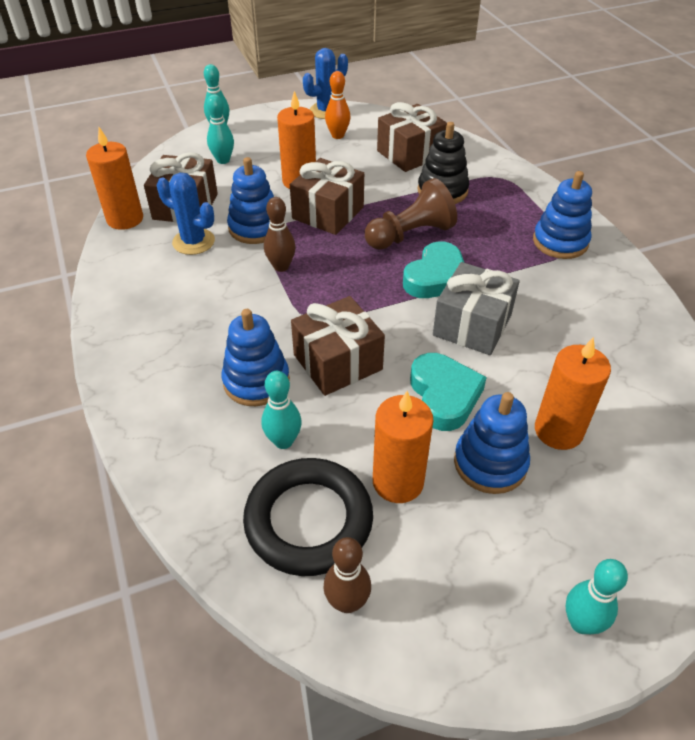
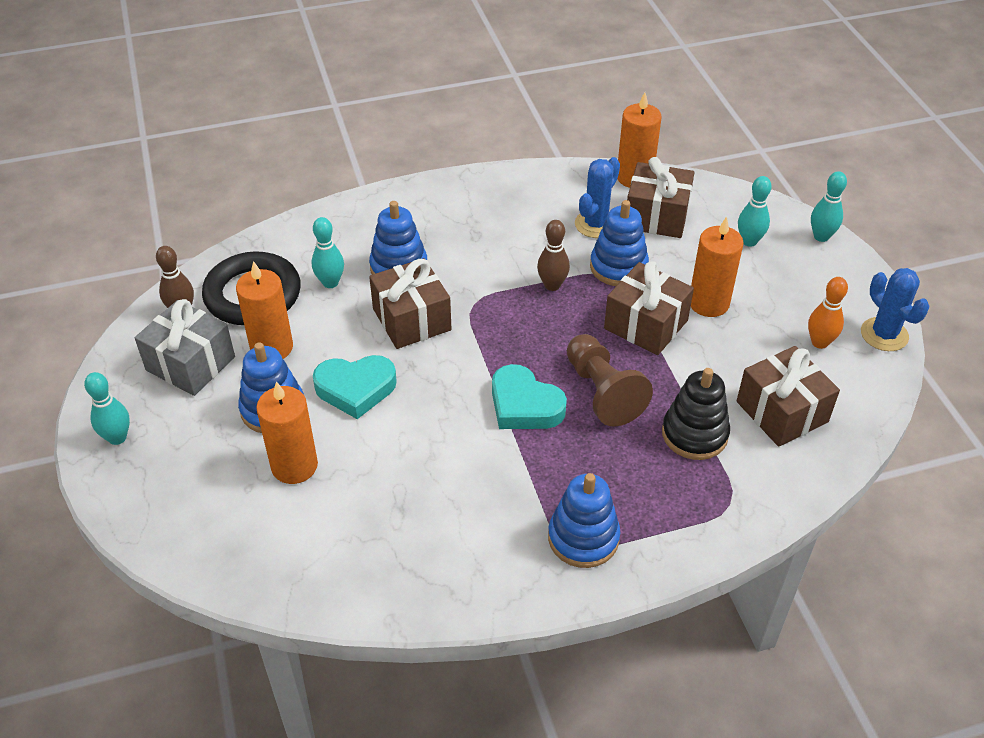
camera: 95 degrees right, 0 degrees up
(472, 325) = (445, 424): grey gift -> grey gift (190, 363)

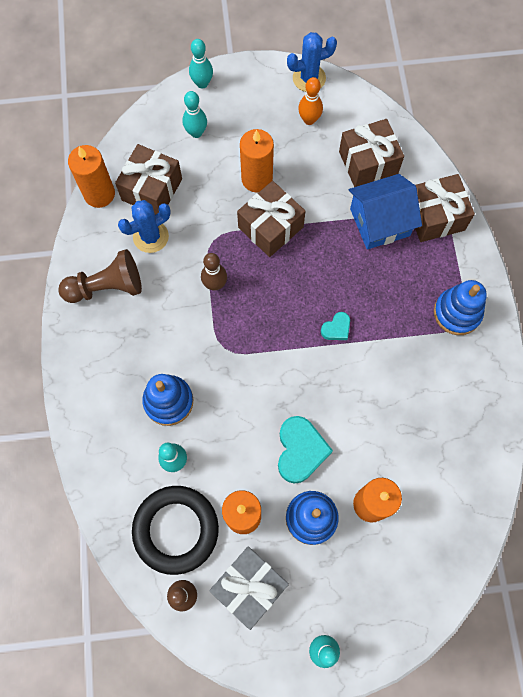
camera: 80 degrees left, 25 degrees up
(412, 319) = (232, 398): brown gift -> brown gift (435, 216)
(524, 405) = (336, 328): turquoise heart -> turquoise heart, size x0.53
(596, 224) = (151, 237): blue cactus -> blue cactus turned 75 degrees counterclockwise
(602, 392) = (332, 272): brown pawn -> brown pawn (107, 287)
(618, 267) = (204, 231): blue stacking toy -> none
(694, 434) = (379, 222): black stacking toy -> blue house

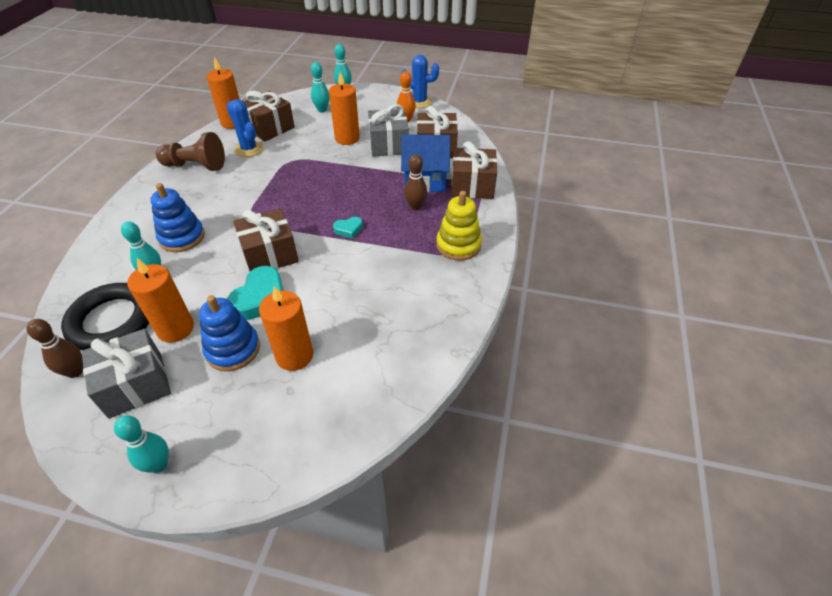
camera: 20 degrees right, 25 degrees down
(151, 237) = (249, 149): blue cactus -> blue cactus turned 60 degrees clockwise
(215, 284) = (273, 182): brown bowling pin -> brown bowling pin (415, 206)
(270, 227) = (339, 163): brown gift -> brown gift (270, 254)
(311, 175) = (389, 145): none -> grey gift
(457, 313) = (458, 245): blue stacking toy -> yellow stacking toy

